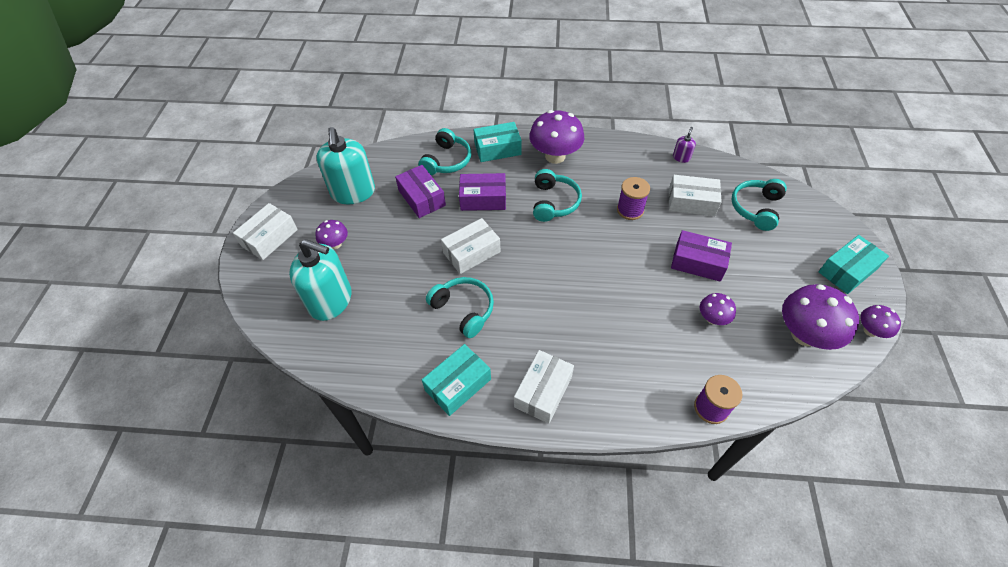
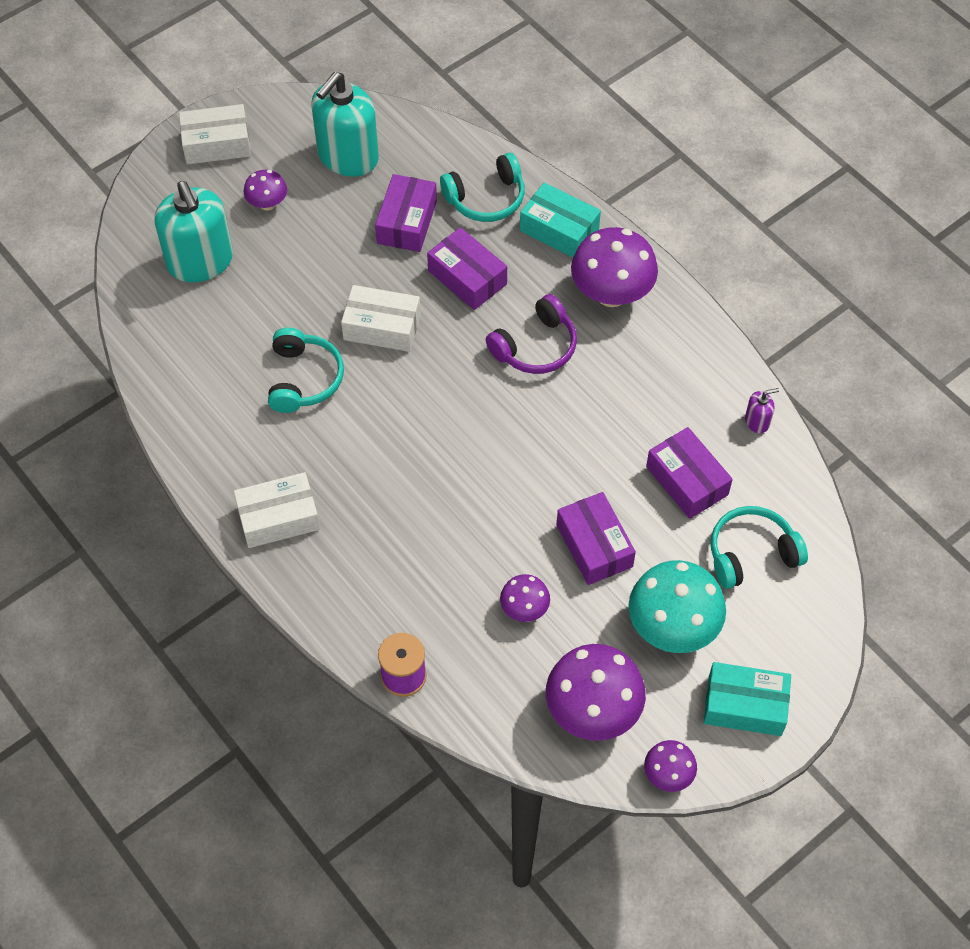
camera: 45 degrees right, 5 degrees up
(458, 384) = (216, 442): turquoise box -> none
(554, 202) = (535, 347): turquoise headphones -> purple headphones
(630, 210) = (605, 428): purple spool -> none
(691, 202) = (687, 481): white box -> purple box
(776, 266) = (672, 627): none -> turquoise mushroom

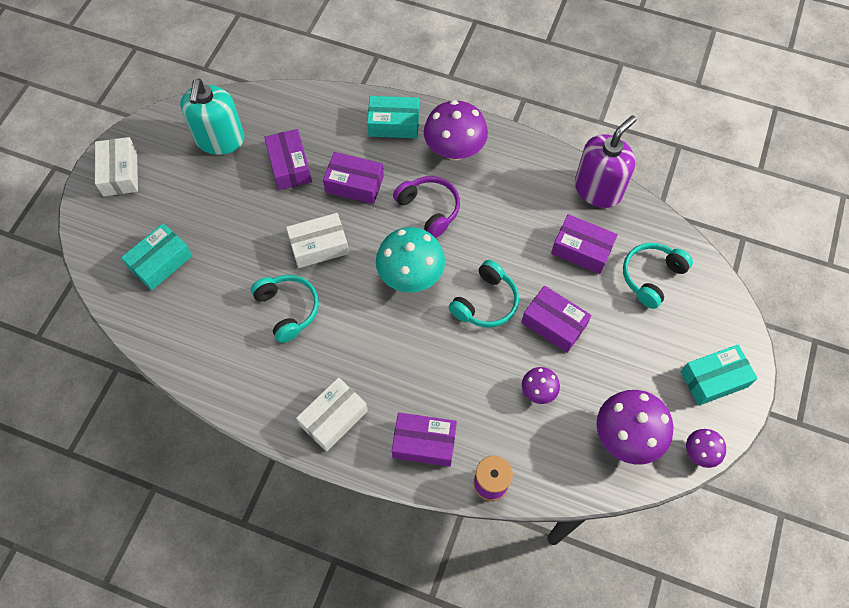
camera: 30 degrees left, 5 degrees up
(200, 261) = (161, 262): turquoise soap dispenser -> turquoise box
(217, 144) = (120, 173): white box -> white box turned 60 degrees counterclockwise
(267, 203) = (184, 198): purple mushroom -> none
(359, 595) = (424, 443): none -> purple box
(486, 198) = (332, 125): turquoise headphones -> turquoise headphones (485, 302)
(535, 347) = (429, 209): purple headphones -> purple headphones turned 60 degrees counterclockwise
(672, 627) = (637, 352): turquoise mushroom -> turquoise mushroom (410, 276)
(757, 421) = (598, 189): purple soap dispenser -> purple soap dispenser, size x2.41

